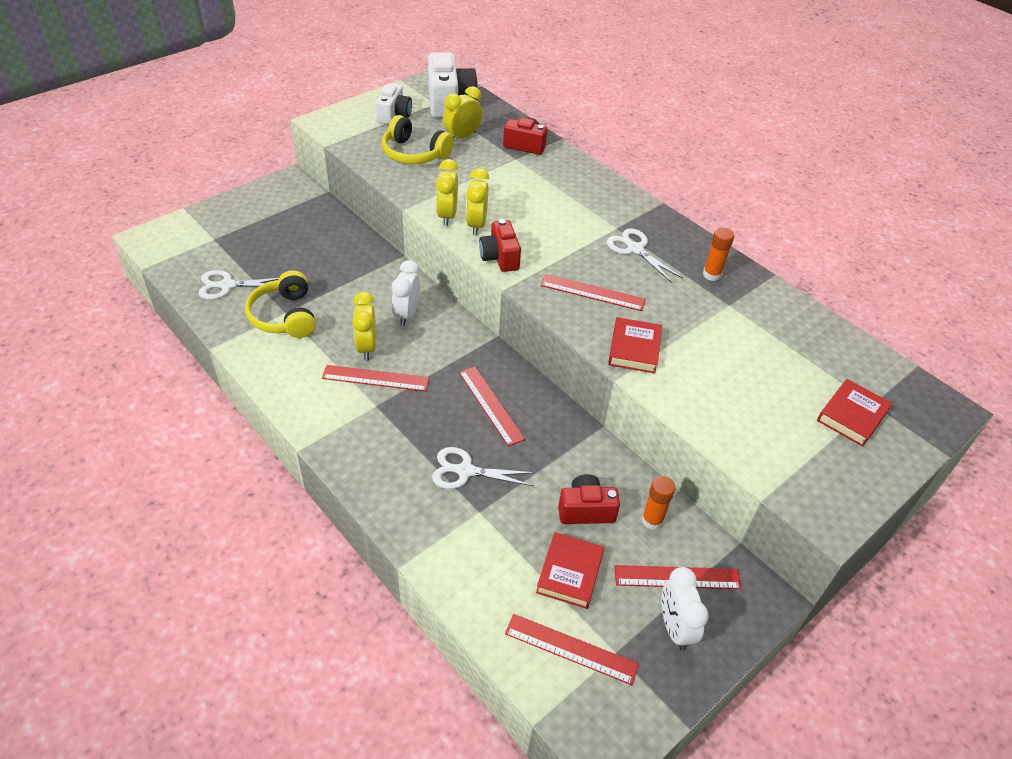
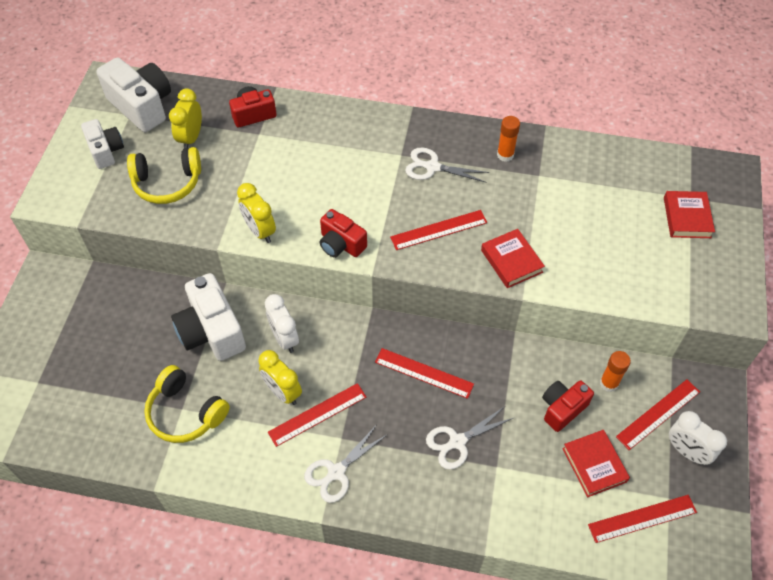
camera: 35 degrees left, 10 degrees up
(226, 285) = (102, 420): white scissors -> white scissors (336, 472)
(360, 278) = (212, 331): none -> white camera
(476, 225) = (292, 224): yellow clock -> none

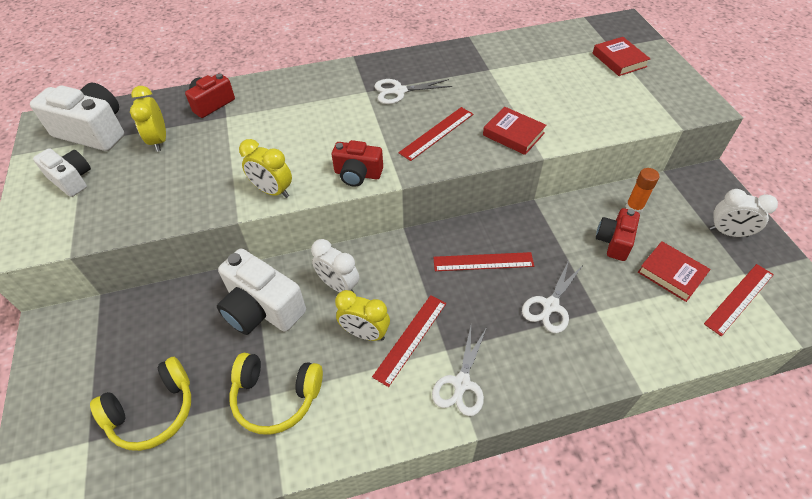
camera: 25 degrees left, 5 degrees down
(167, 183) = (154, 184): yellow headphones -> yellow headphones (153, 412)
(505, 155) = (452, 64): orange glue stick -> none
(658, 414) = (686, 214): red ruler -> none

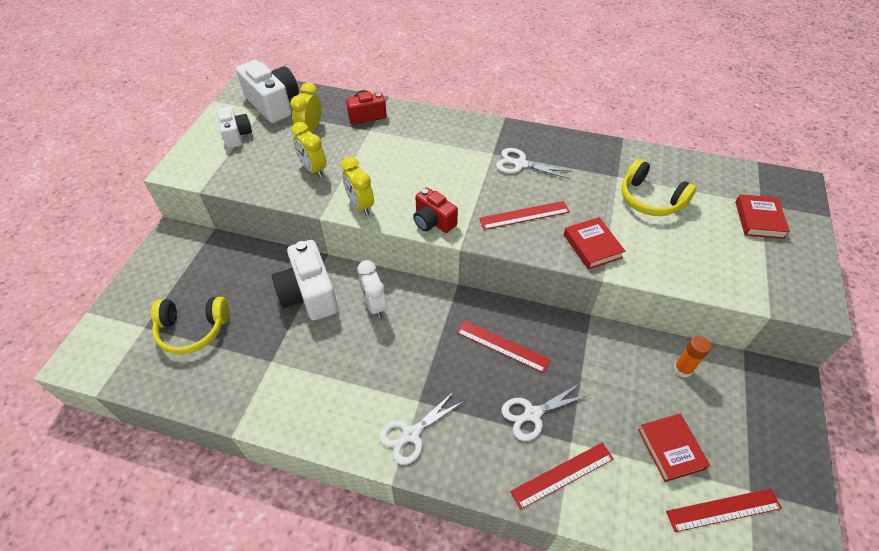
camera: 30 degrees right, 0 degrees up
(276, 397) = (274, 365): yellow headphones -> yellow headphones (650, 199)
(365, 333) = (367, 353): yellow clock -> yellow clock (313, 169)
(410, 339) = (398, 377): red ruler -> red ruler (562, 475)
(614, 241) = (637, 390): red camera -> none
(728, 232) = (765, 443): white clock -> none

